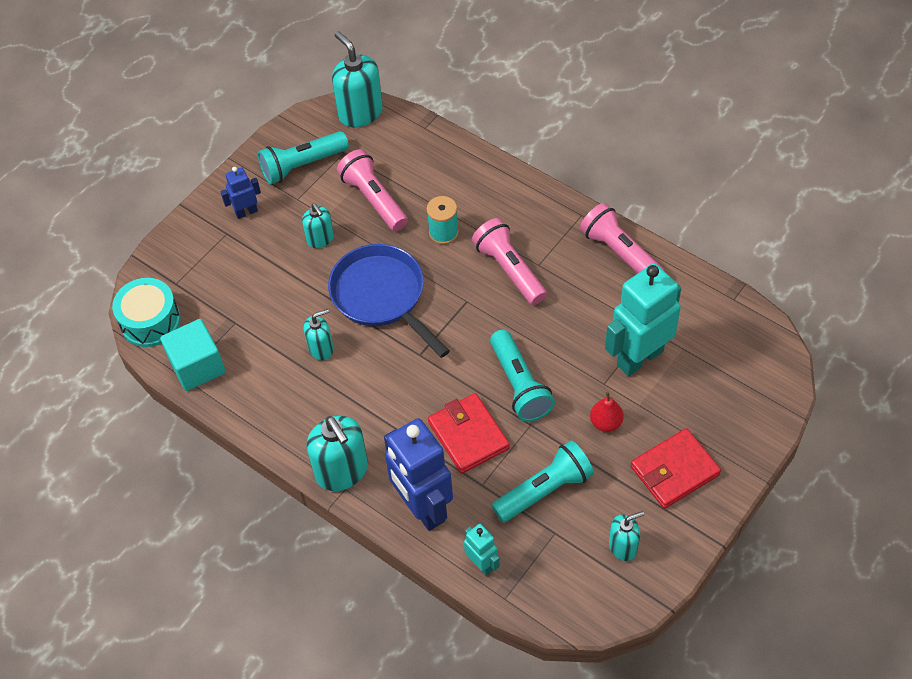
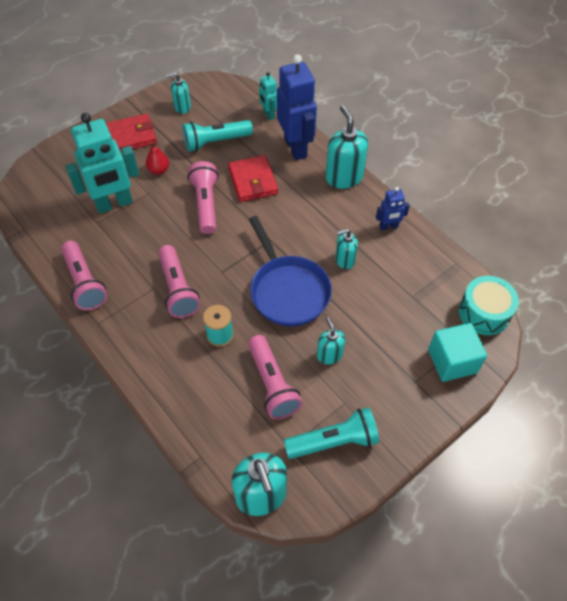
camera: 170 degrees left, 0 degrees up
(197, 366) = (444, 267): turquoise cube -> turquoise cube (452, 361)
(246, 212) = (395, 400): blue robot -> blue robot (388, 227)
(520, 385) = (205, 204): turquoise flashlight -> pink flashlight

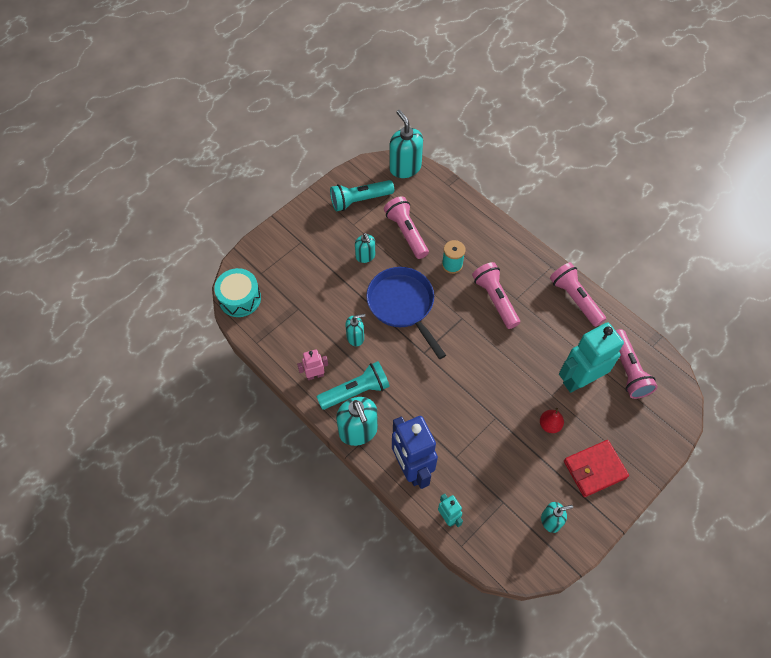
camera: 175 degrees right, 5 degrees up
(205, 204) = (492, 387): pink flashlight -> pink flashlight (628, 370)
(215, 142) = (500, 468): turquoise flashlight -> turquoise flashlight (356, 391)
(253, 181) = (450, 419): red wallet -> none
(388, 227) = (315, 375): blue robot -> pink robot
(452, 361) = (271, 258): turquoise cube -> none

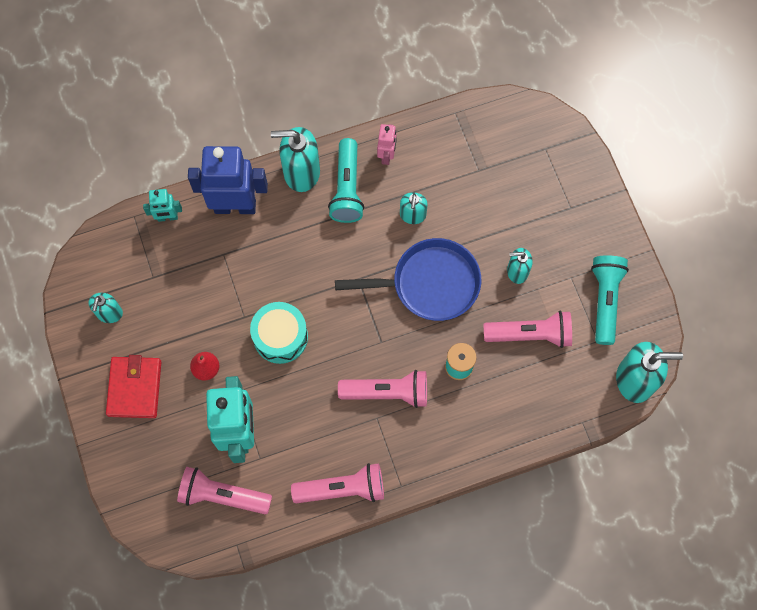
camera: 115 degrees right, 10 degrees up
(240, 298) = (520, 115): turquoise drum -> turquoise drum (280, 337)

